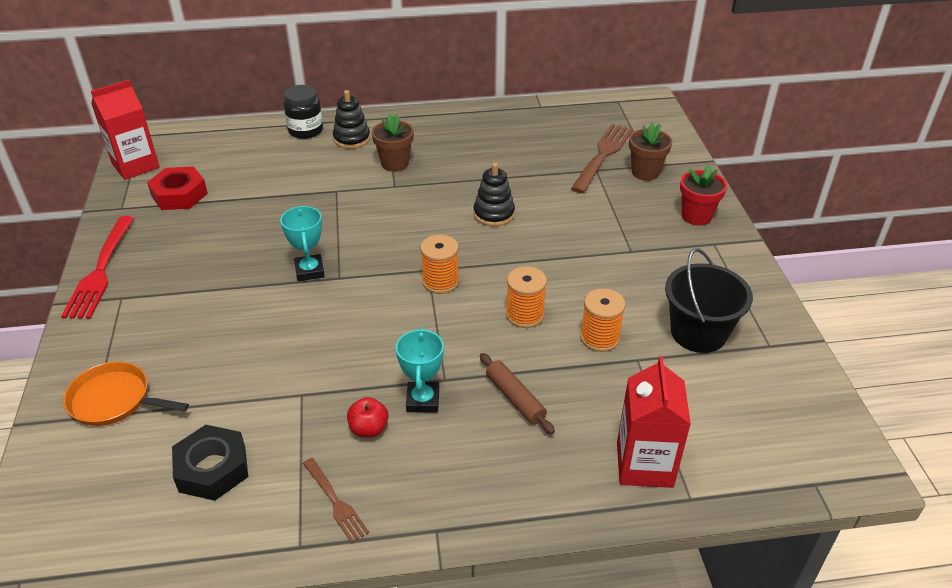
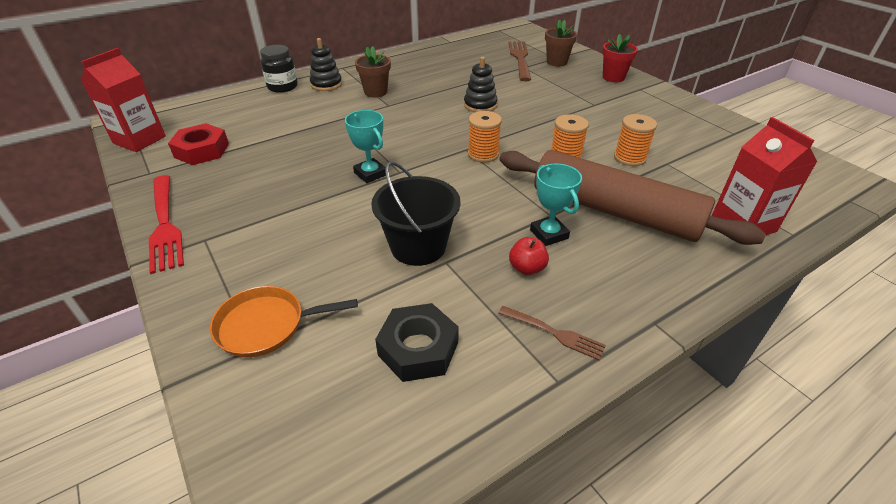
camera: 25 degrees left, 0 degrees up
(515, 398) = (614, 211): brown rolling pin -> brown rolling pin, size x2.46
(698, 333) = (686, 138): black bucket -> black bucket (418, 246)

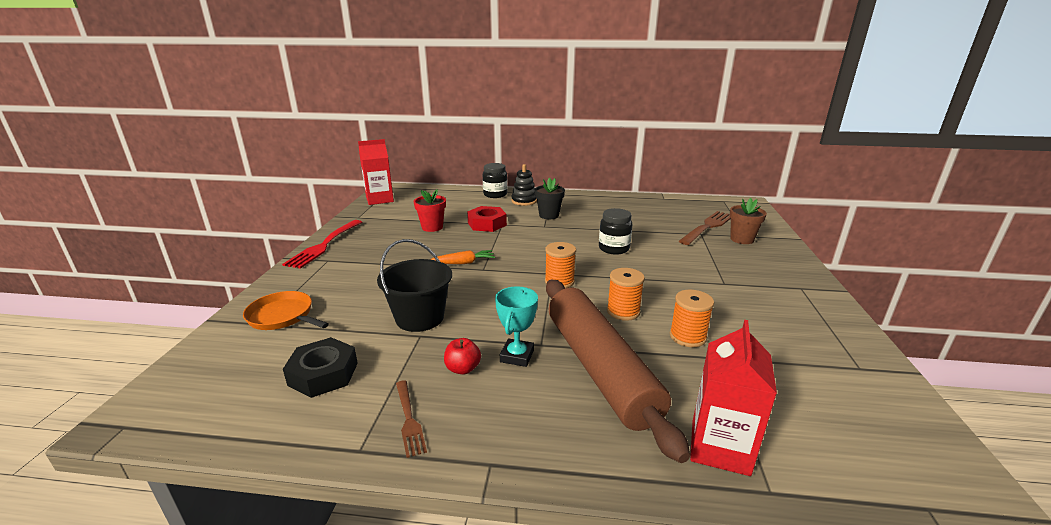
camera: 40 degrees right, 15 degrees down
(202, 150) = (398, 215): red nut -> red nut (487, 224)
(370, 174) = (463, 263): turquoise trophy -> orange carrot
(375, 92) = (549, 215): brown flower pot -> black flower pot
(480, 105) = (614, 248): black stacking toy -> black jar
(613, 77) = (785, 269): red flower pot -> red flower pot (432, 227)

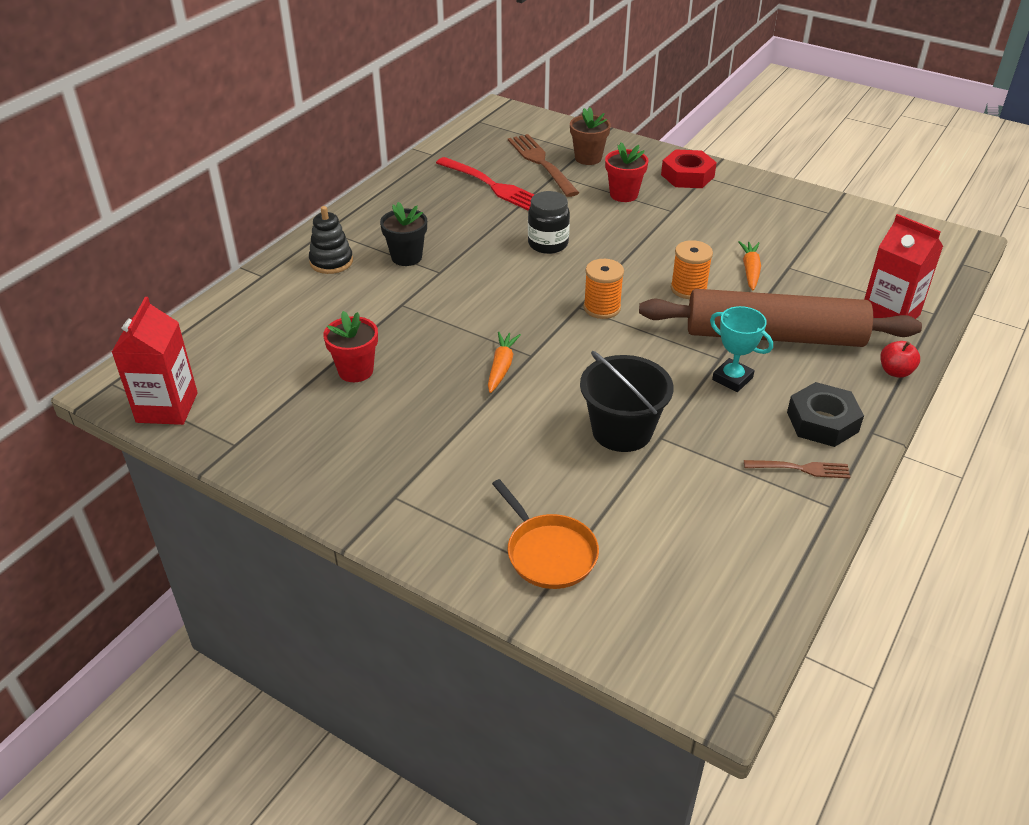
camera: 65 degrees left, 15 degrees up
(283, 316) = (548, 553): orange pan -> orange pan turned 90 degrees counterclockwise
(323, 374) = (701, 522): black nut -> black nut (822, 422)
(324, 245) = (329, 495): red fork -> red fork (492, 186)
(463, 369) = (737, 419): red apple -> red apple (895, 371)
(487, 224) = (389, 317): red nut -> red nut (687, 176)
(495, 194) = (276, 280): black jar -> none
(687, 337) = (750, 270): orange spool -> orange carrot
(715, 261) = (623, 194): none -> red flower pot

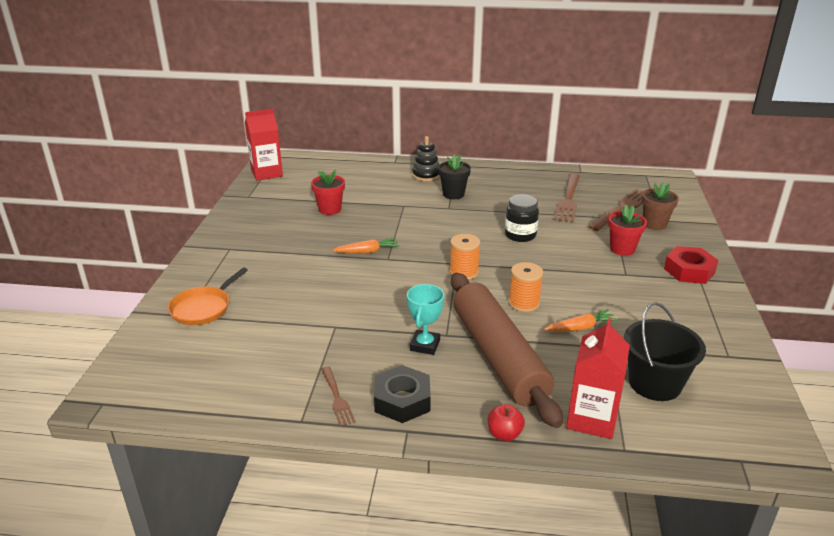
camera: 65 degrees right, 10 degrees down
(492, 186) = (568, 199): red fork -> brown fork
(622, 431) = (332, 309): black bucket -> black bucket (655, 383)

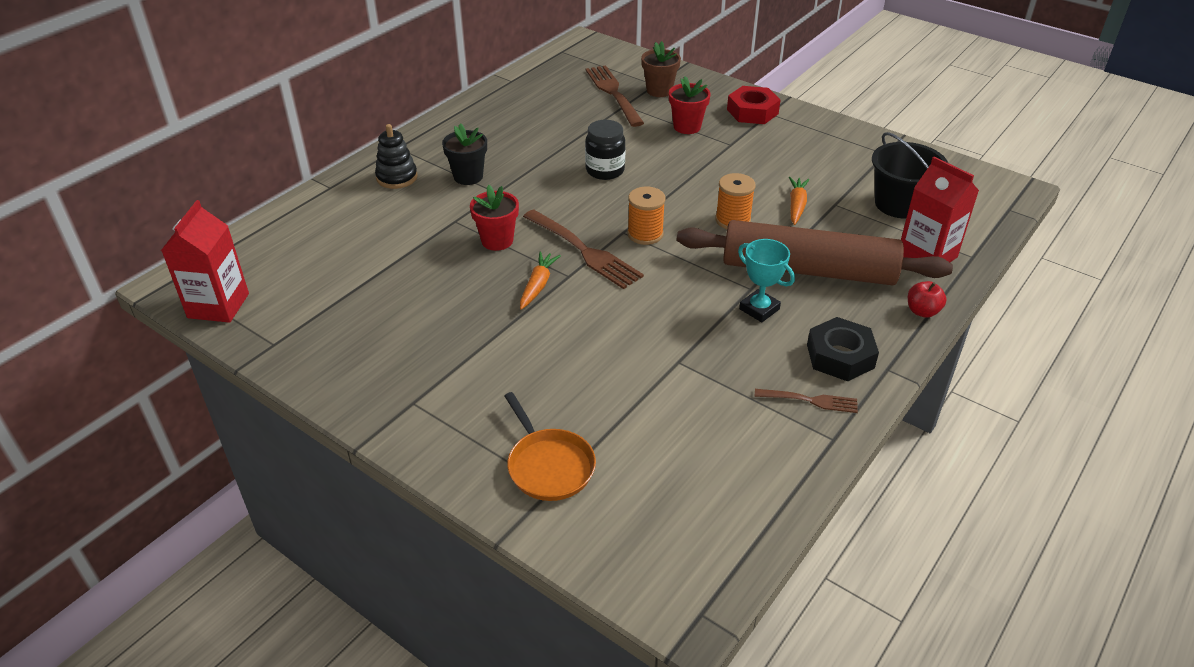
camera: 60 degrees left, 10 degrees up
(330, 209) = (399, 281): red flower pot -> red flower pot (497, 241)
(568, 199) = (562, 113): brown fork -> brown fork (583, 250)

